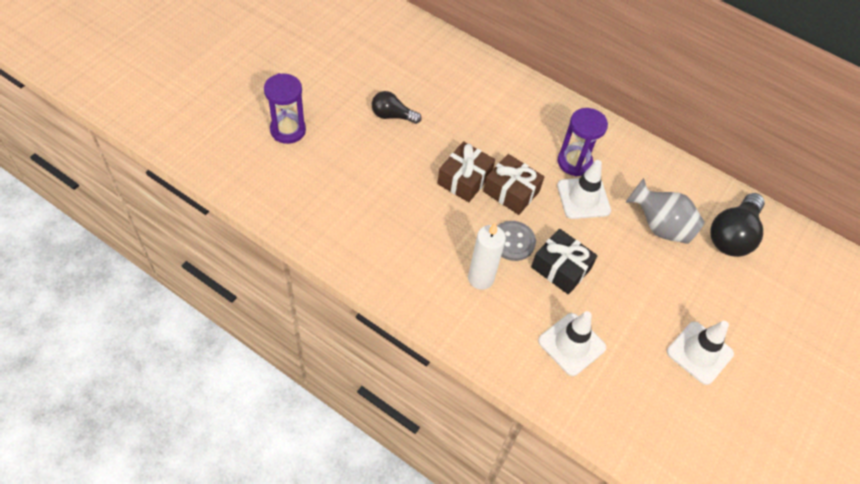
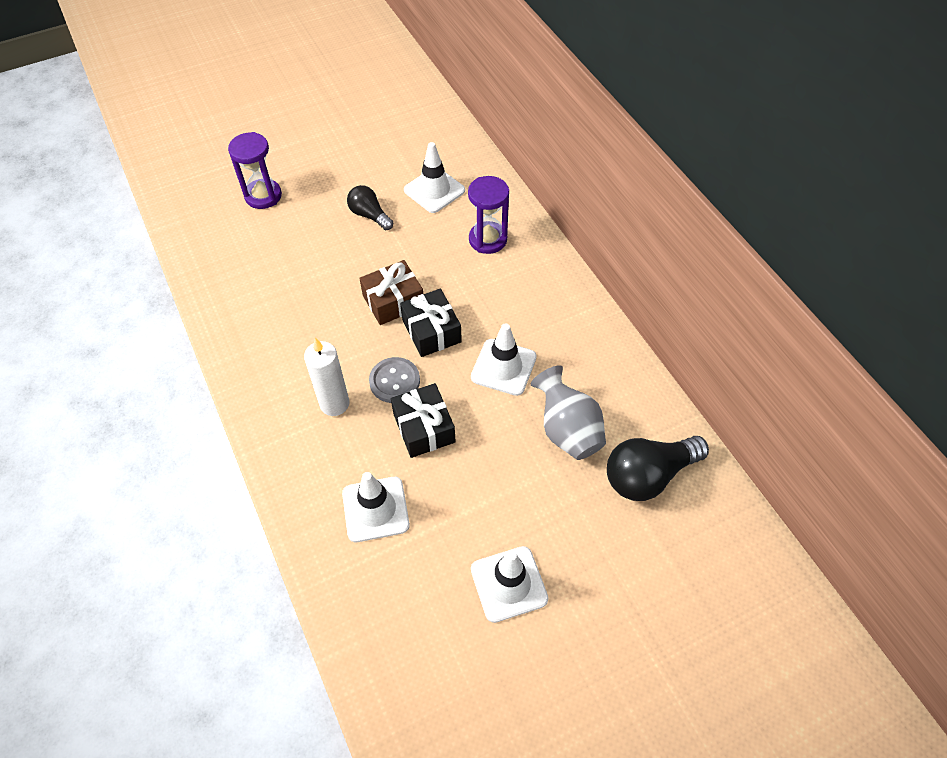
camera: 35 degrees right, 0 degrees up
(429, 77) = (434, 190): none -> white traffic cone
(511, 191) = (431, 331): brown gift -> black gift
(574, 162) = (522, 327): purple hourglass -> purple hourglass (488, 239)

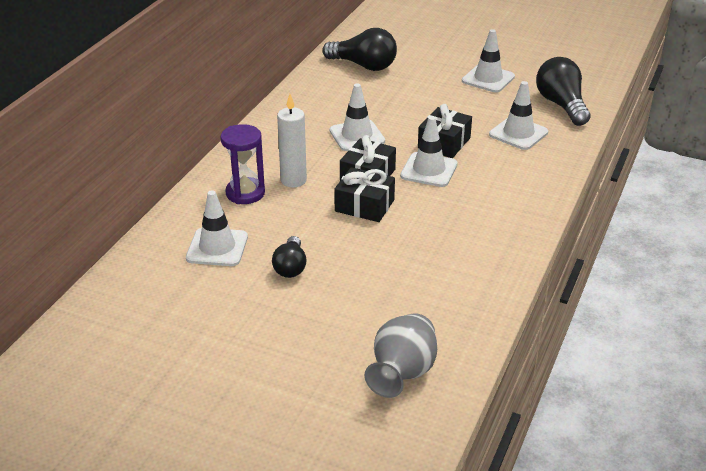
camera: 130 degrees left, 20 degrees down
(263, 196) = (346, 349): purple hourglass -> none
(334, 404) = (481, 184): white candle -> white candle (293, 180)
(383, 610) = (561, 105): none -> black light bulb
(393, 301) = (364, 205): brown gift -> black gift
(394, 381) = (429, 170): grey button -> white traffic cone
(567, 430) = (371, 97): grey vase -> grey vase (402, 374)

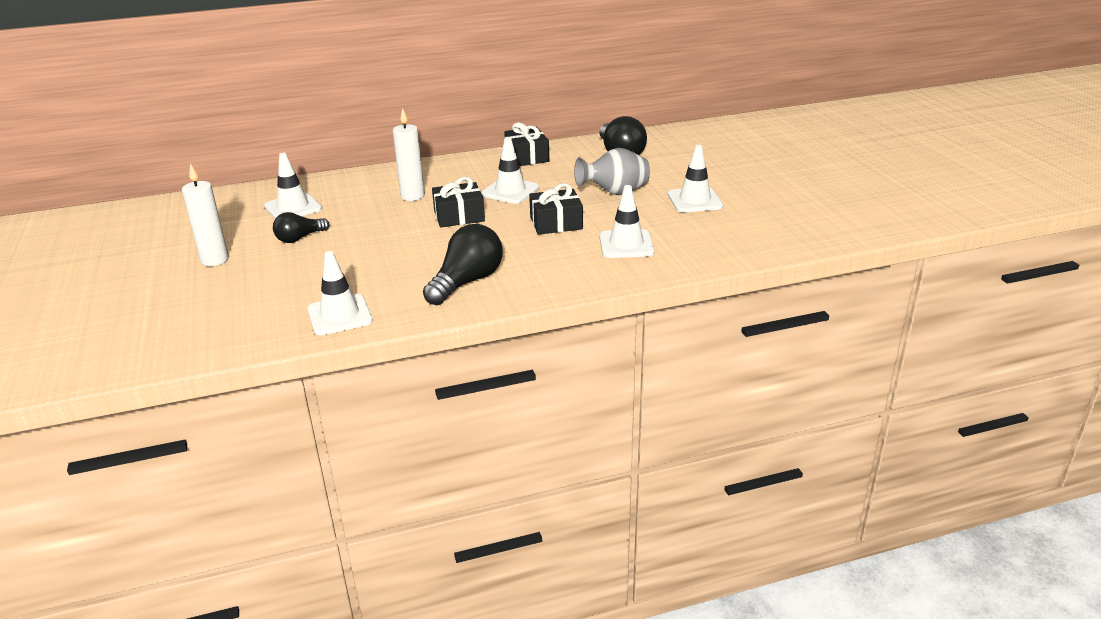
camera: 50 degrees right, 5 degrees down
(245, 193) = (372, 189): purple hourglass -> none
(266, 329) = (215, 260): none -> white candle
(364, 205) = (416, 230): black gift -> black gift (527, 157)
(402, 374) = (210, 326): grey vase -> grey vase (614, 193)
(429, 170) = (504, 233): white traffic cone -> white traffic cone (339, 315)
(561, 105) = (712, 244): black light bulb -> black light bulb (467, 282)

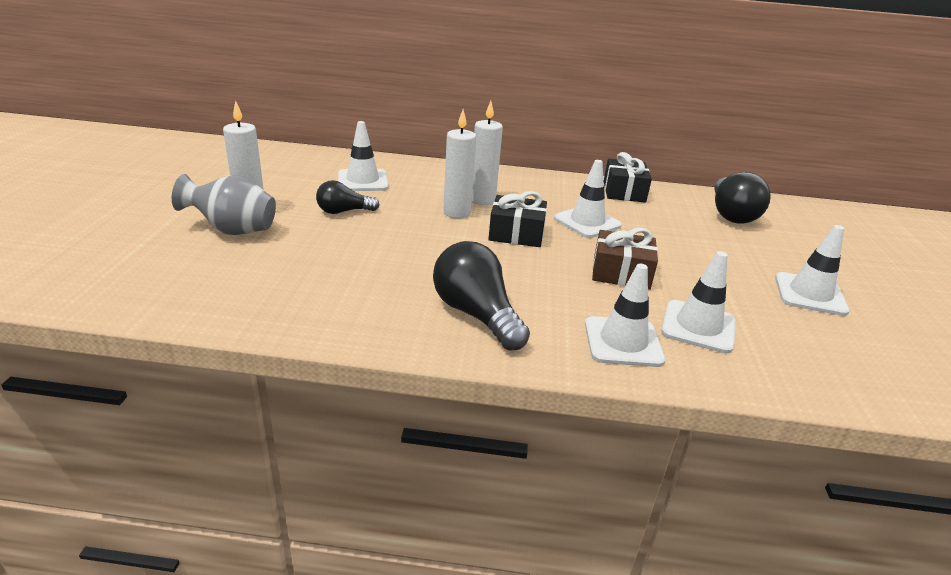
camera: 20 degrees right, 0 degrees up
(339, 315) = (310, 310): white traffic cone -> white traffic cone (623, 342)
(398, 212) = (457, 213): none -> white candle
(467, 282) = (476, 314): black light bulb -> black light bulb turned 90 degrees counterclockwise
(556, 223) = (621, 273): black gift -> brown gift
(614, 193) = (708, 256): grey vase -> grey vase (233, 230)

